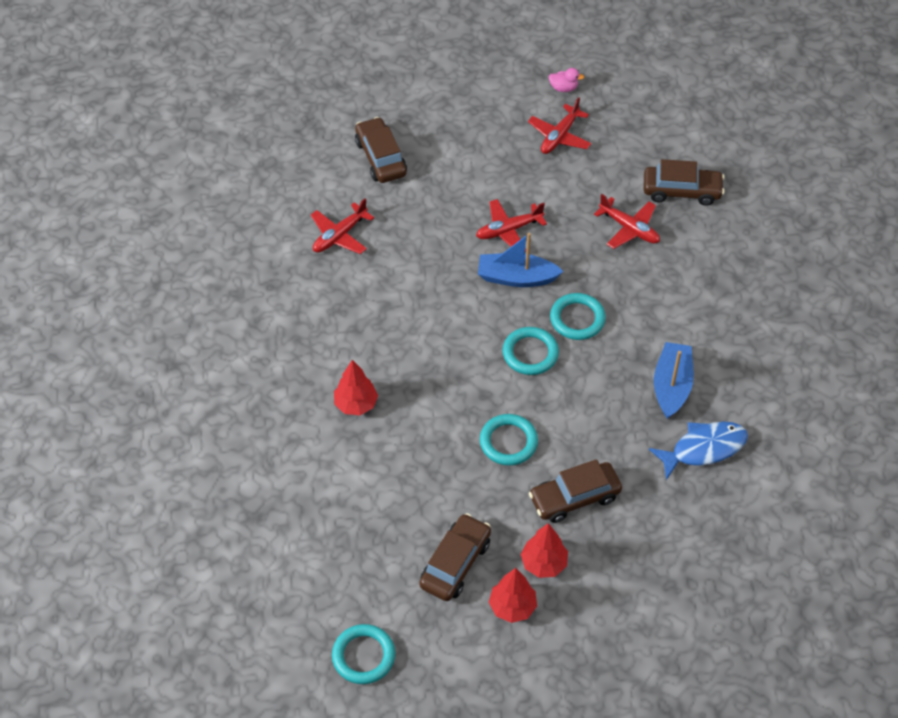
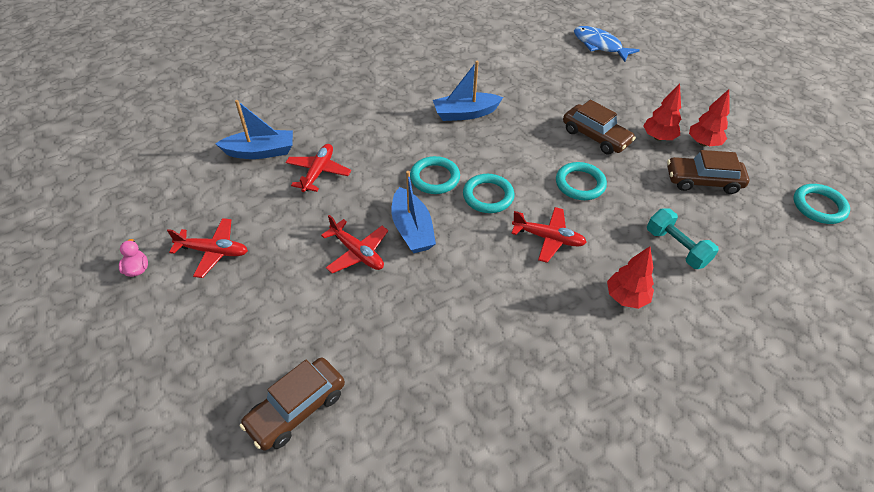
camera: 115 degrees left, 5 degrees down
(339, 236) = (435, 402): red plane -> red plane (548, 238)
(385, 479) = (676, 247): none -> turquoise dumbbell
(681, 191) = (261, 152): brown car -> blue boat
(703, 448) = (506, 88): blue fish -> blue fish (599, 45)

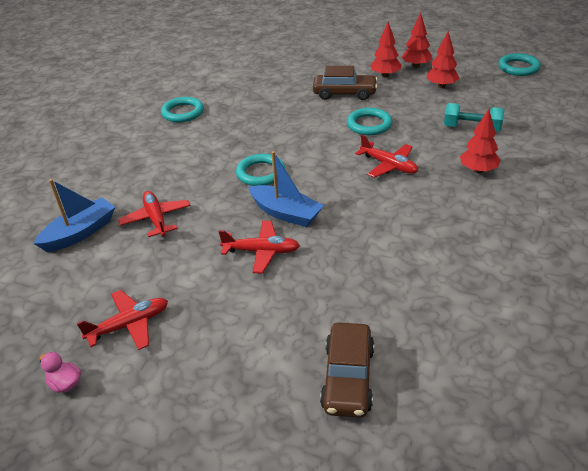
camera: 35 degrees left, 10 degrees down
(465, 113) = (232, 123): blue boat -> none
(488, 196) = (315, 163): turquoise ring -> turquoise ring (183, 112)
(548, 238) = (389, 165): red plane -> red plane turned 60 degrees clockwise
(599, 45) = (279, 41): blue fish -> none
(702, 181) = (441, 86): brown car -> red tree

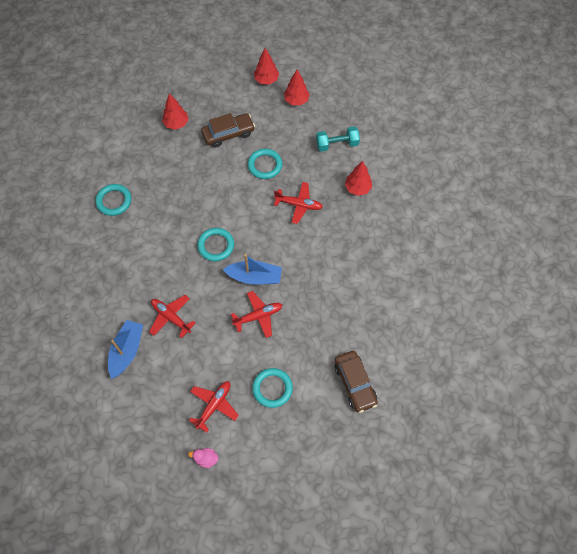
camera: 30 degrees left, 25 degrees up
(385, 75) = (248, 100): red tree -> red tree (176, 124)
(518, 68) = (343, 58): turquoise ring -> turquoise ring (272, 388)

